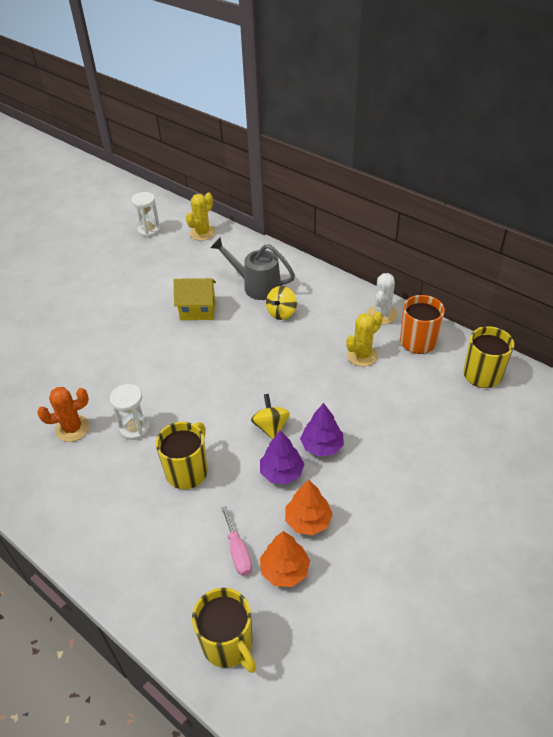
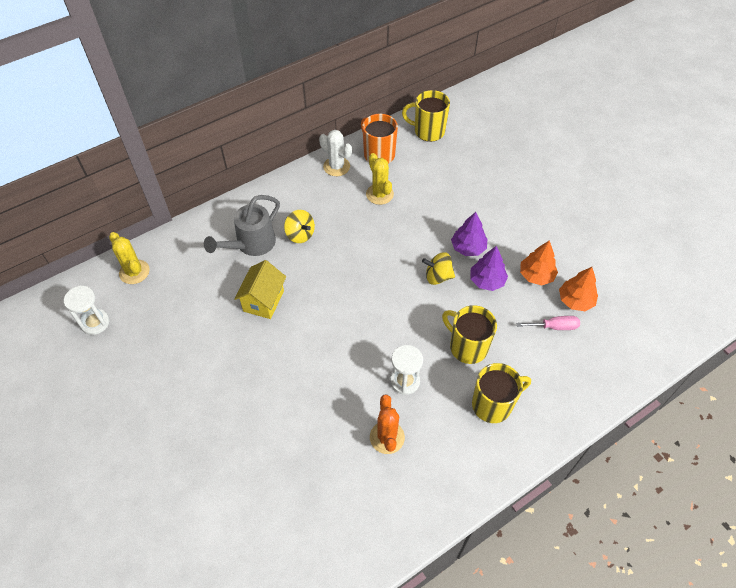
camera: 75 degrees left, 10 degrees up
(228, 644) = (628, 349): yellow mug -> yellow mug (493, 404)

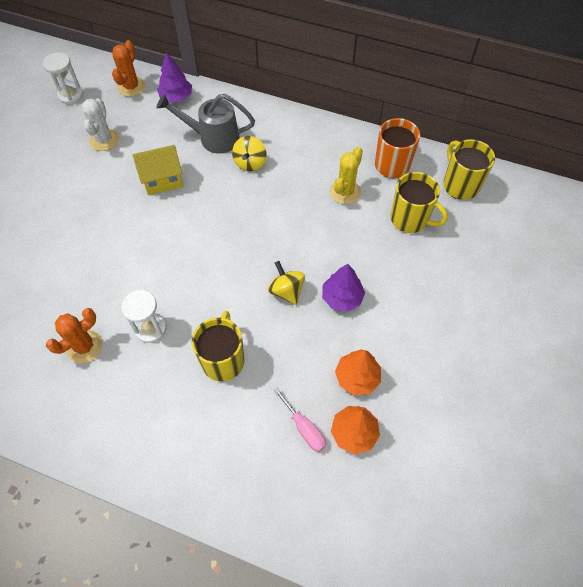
camera: 55 degrees right, 5 degrees up
(134, 272) = (131, 87): yellow cactus -> orange cactus
(336, 166) = (348, 143): white cactus -> white cactus (104, 140)
(487, 281) = (314, 335): purple tree -> purple tree (176, 97)
(493, 404) = (172, 417): yellow mug -> yellow mug (410, 219)

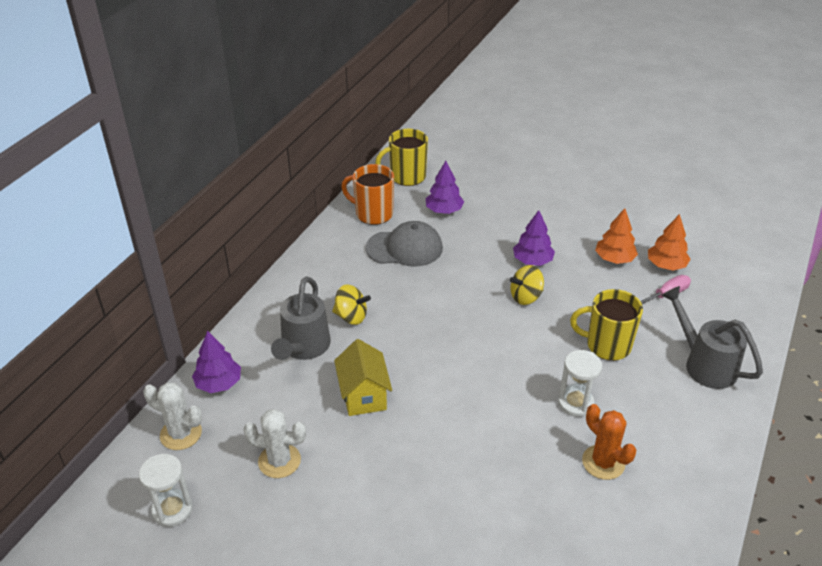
camera: 85 degrees left, 20 degrees down
(131, 87) = (181, 434): orange cactus -> white cactus
(199, 452) = (704, 364): none -> grey watering can
(345, 192) = (405, 248): yellow cactus -> grey cap
(410, 219) = (444, 210): yellow mug -> purple tree

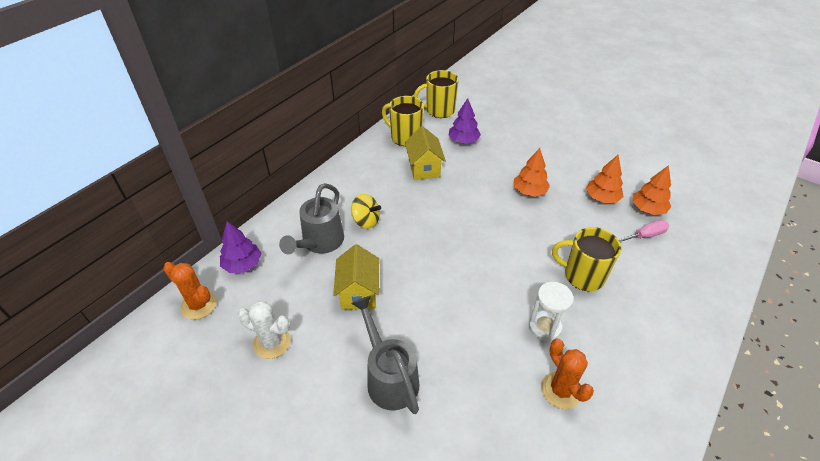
camera: 10 degrees right, 5 degrees up
(172, 510) = (170, 374): white hourglass -> none
(181, 434) = (199, 305): white cactus -> orange cactus
(373, 214) = (405, 137): orange mug -> yellow mug
(405, 248) = (424, 168): grey cap -> yellow house
(526, 297) = (517, 222): yellow spinning top -> none
(532, 261) = (529, 191): purple tree -> orange tree
(704, 364) = (672, 306): grey watering can -> grey watering can (389, 377)

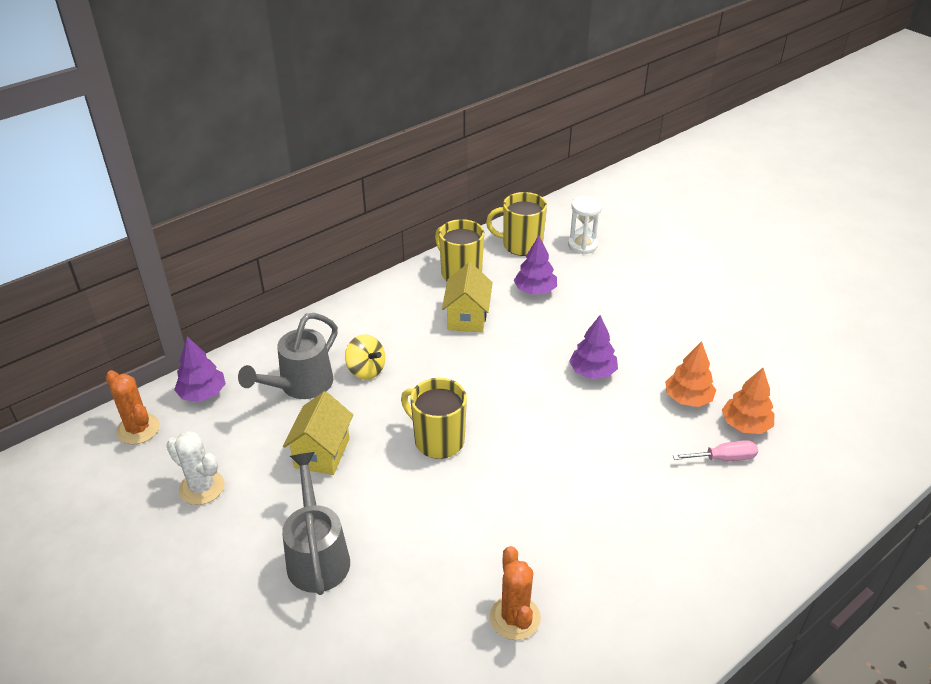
camera: 15 degrees right, 5 degrees down
(529, 191) = (592, 372): orange tree -> purple tree
(544, 327) = (530, 541): white hourglass -> white hourglass (582, 245)
(582, 276) = (610, 491): yellow mug -> yellow mug (438, 440)

